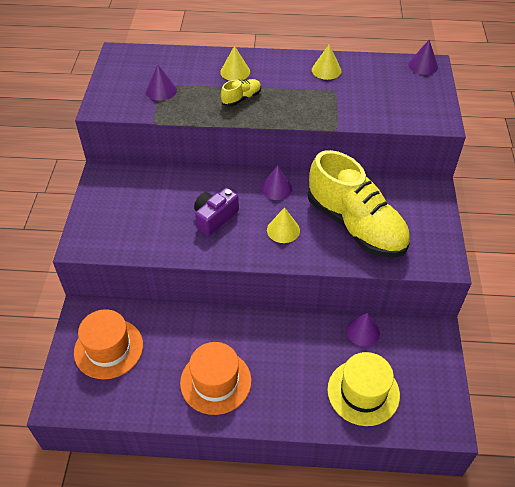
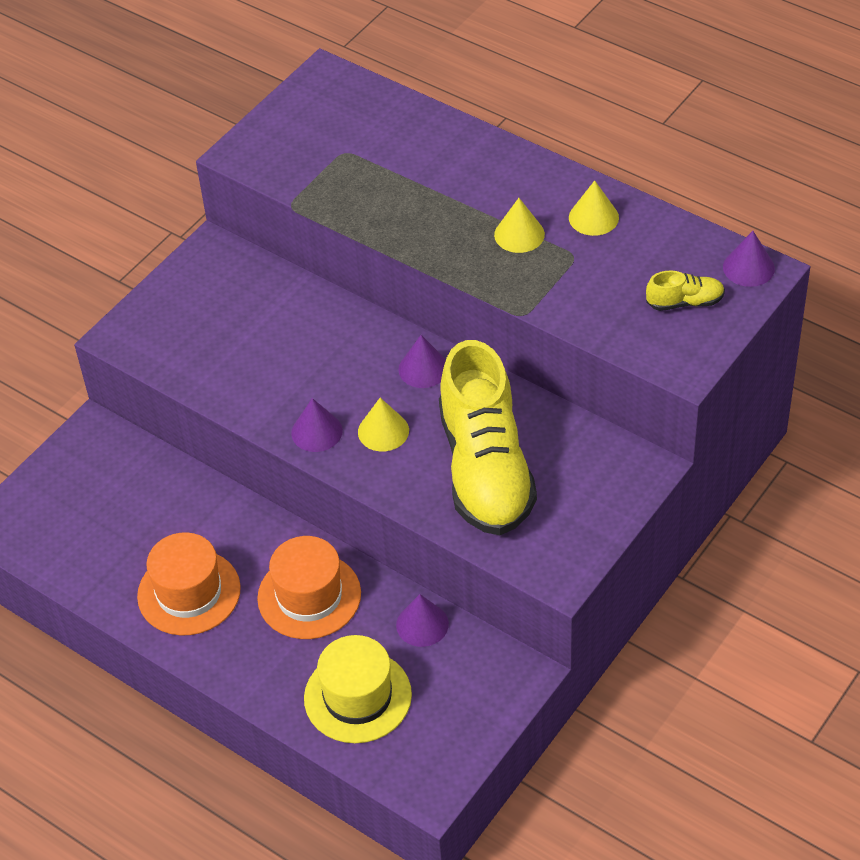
camera: 35 degrees right, 0 degrees up
(108, 348) = (93, 490): orange hat -> orange hat (309, 596)
(161, 90) = (336, 159): purple cone -> purple cone (316, 431)
(214, 218) = (308, 374): purple camera -> none
(235, 72) = (460, 168): yellow cone -> yellow cone (519, 234)
(241, 98) = (433, 215): yellow shoe -> yellow shoe (685, 302)

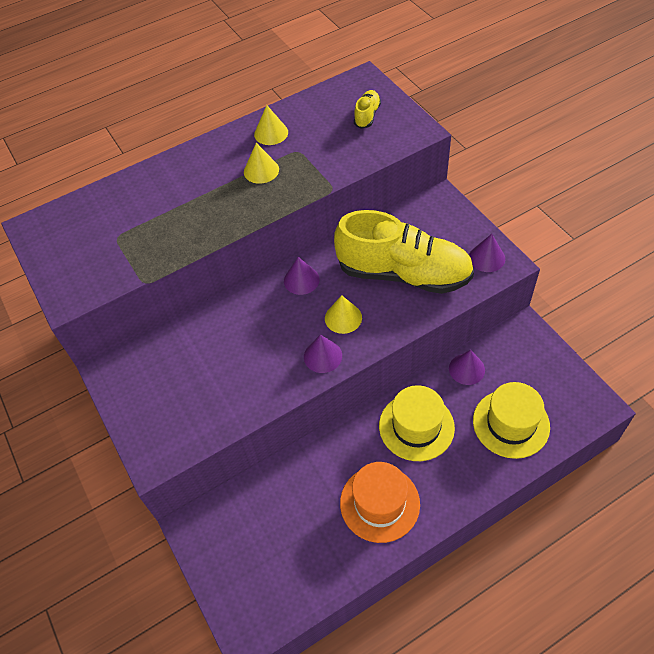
camera: 65 degrees left, 5 degrees up
(309, 596) = (416, 426): orange hat -> yellow hat
(748, 267) = (356, 83): purple cone -> purple cone (487, 258)

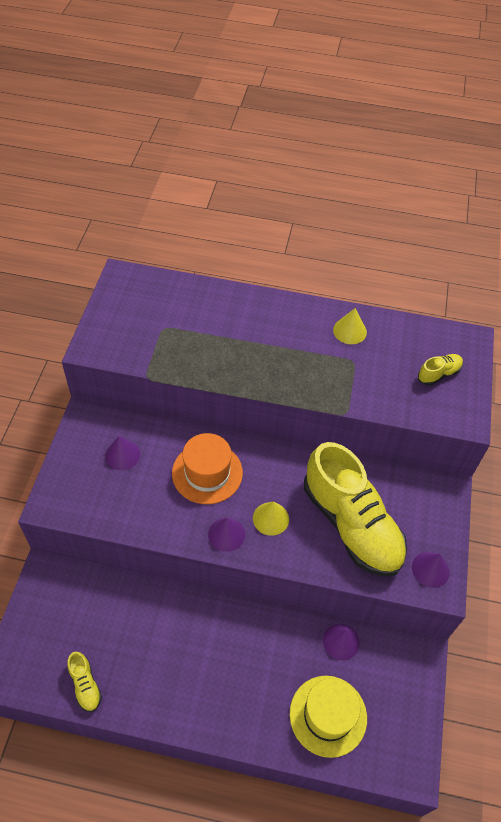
camera: 35 degrees right, 0 degrees up
(261, 170) = (310, 356): yellow cone -> none
(301, 280) = (272, 463): purple cone -> purple cone (122, 455)
(319, 574) = (85, 685): none -> yellow shoe
(379, 503) = (173, 678): orange hat -> orange hat (207, 473)
(416, 426) = (257, 648): yellow hat -> none

